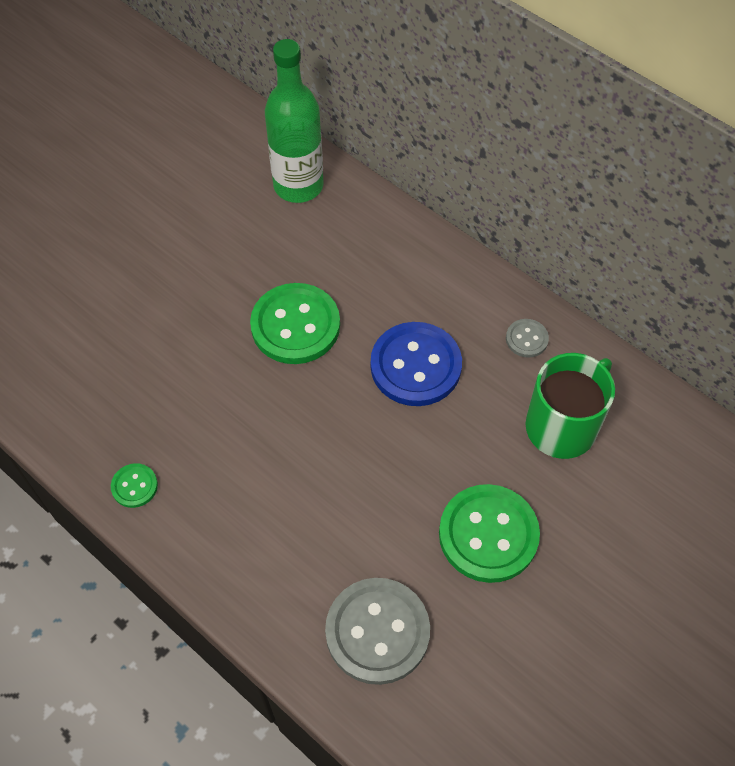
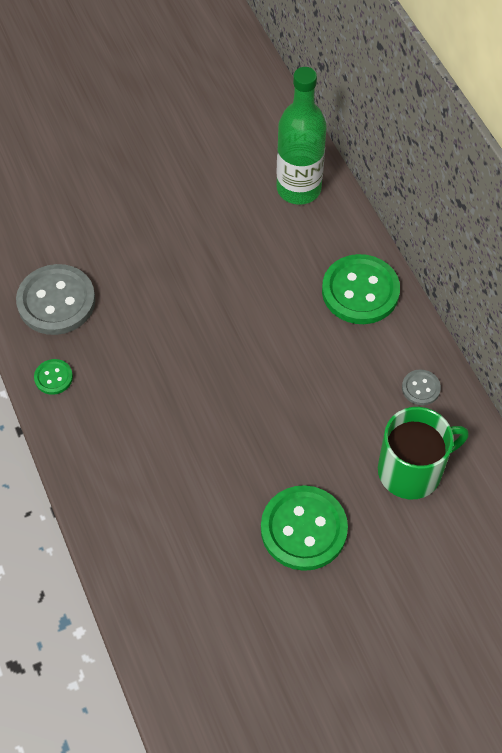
camera: 25 degrees right, 0 degrees up
(295, 325) = (237, 302): green button -> green button (360, 291)
(377, 632) = (178, 564): grey button -> grey button (56, 301)
(415, 366) = (317, 373): blue button -> none

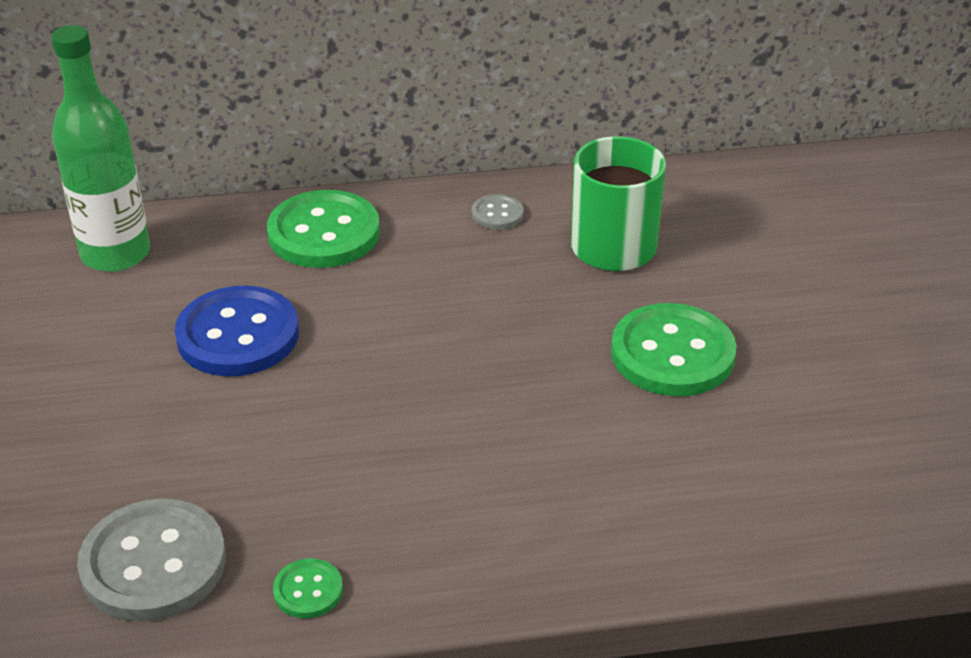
camera: 75 degrees left, 20 degrees down
(244, 278) = (238, 335): none -> blue button

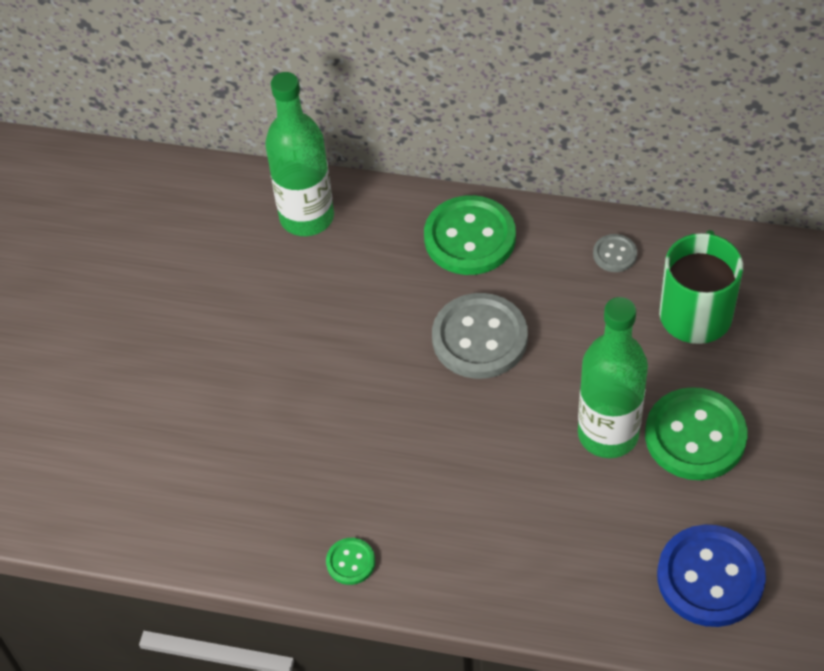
camera: 25 degrees right, 15 degrees up
(153, 563) = (256, 508): grey button -> grey button (479, 338)
(238, 335) = (372, 323): blue button -> blue button (710, 577)
(572, 375) = (608, 434): none -> green bottle

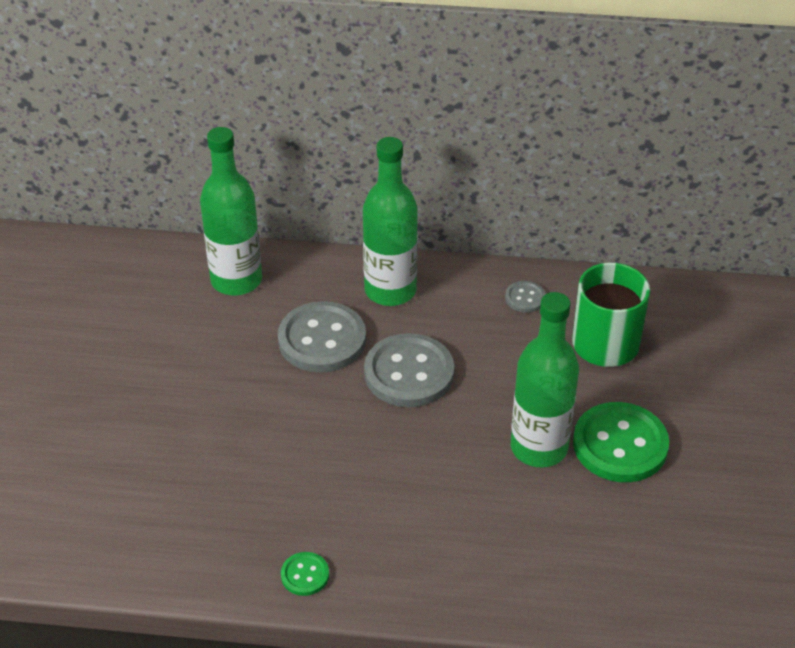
camera: 10 degrees left, 10 degrees down
(391, 293) = (322, 340): none -> grey button
(470, 238) = (390, 290): green button -> green bottle
(710, 577) = (652, 566): blue button -> none

